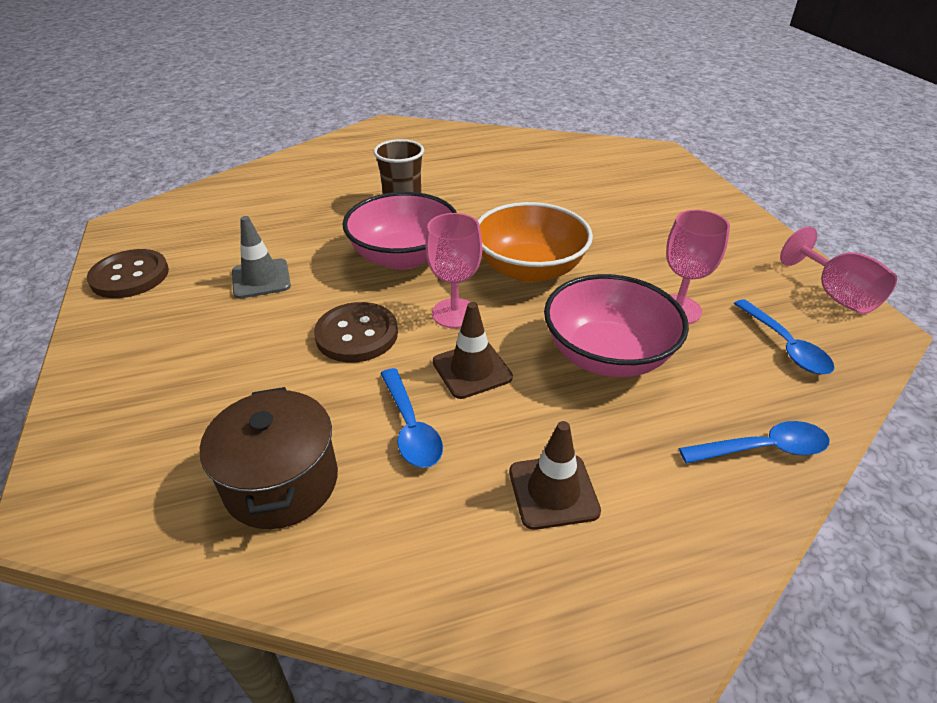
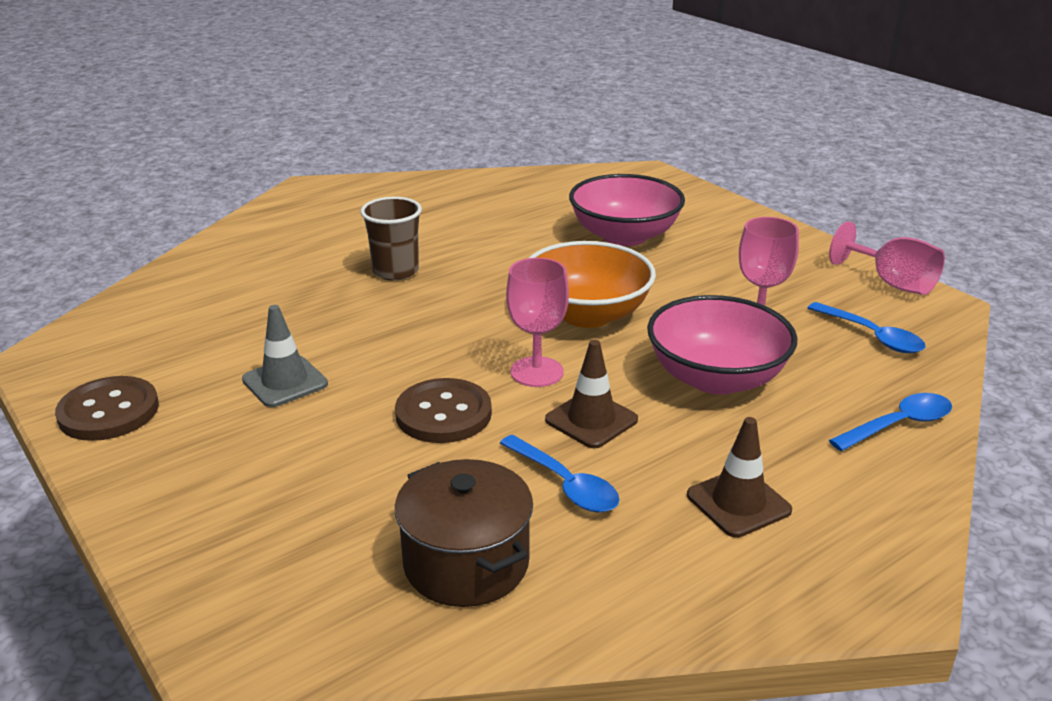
camera: 20 degrees left, 10 degrees down
(404, 257) = (439, 328): pink bowl -> pink bowl (624, 236)

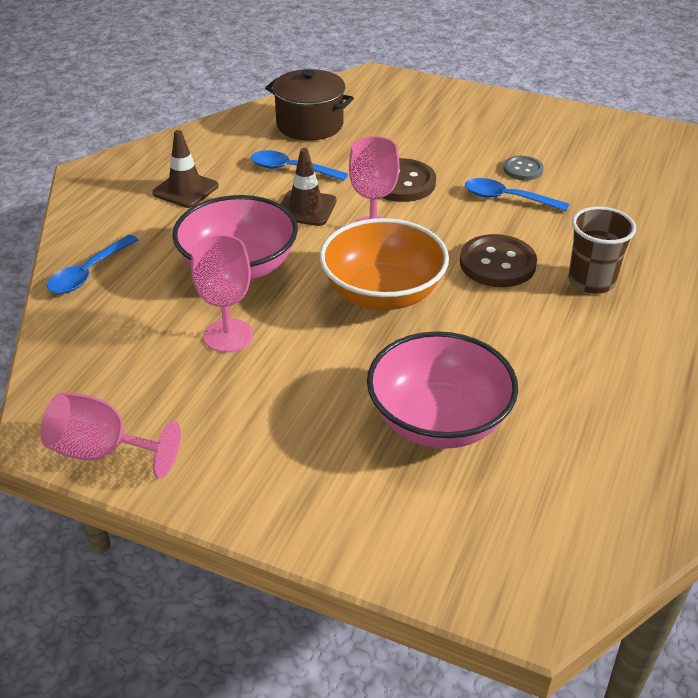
camera: 150 degrees right, 10 degrees up
(109, 411) = (587, 125): brown button -> brown button (497, 263)
(285, 382) = (523, 170): grey traffic cone -> grey button
(872, 336) = (117, 358): blue spoon -> blue spoon (507, 198)

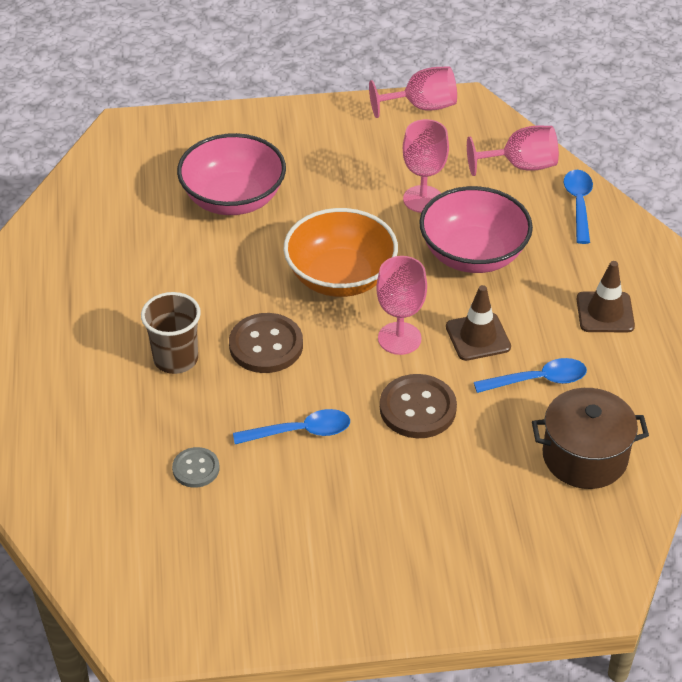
camera: 150 degrees right, 5 degrees up
(90, 330) = (520, 166): none -> pink goblet
(523, 170) = (308, 484): grey button -> grey button (196, 469)

